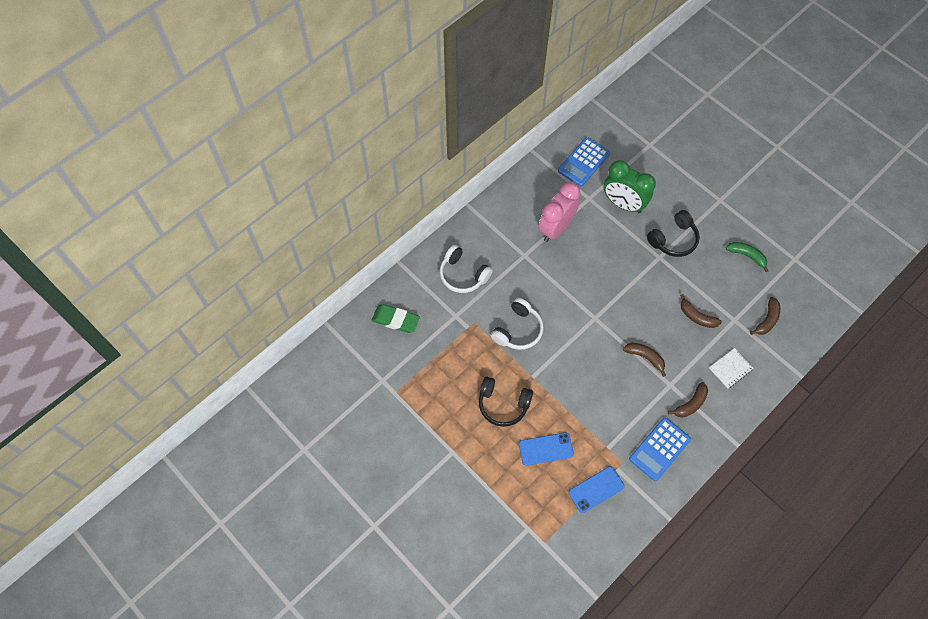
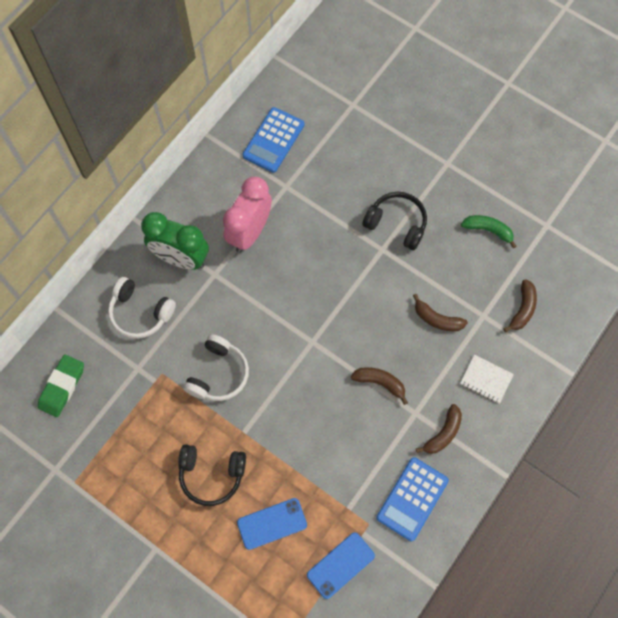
camera: 10 degrees left, 5 degrees up
(396, 320) = (62, 387): green eraser -> green eraser turned 75 degrees counterclockwise
(623, 204) = (329, 187): green clock -> green clock (181, 258)
(673, 239) = (396, 224): black headphones -> black headphones turned 105 degrees counterclockwise
(730, 369) = (486, 379): white notebook -> white notebook turned 75 degrees clockwise

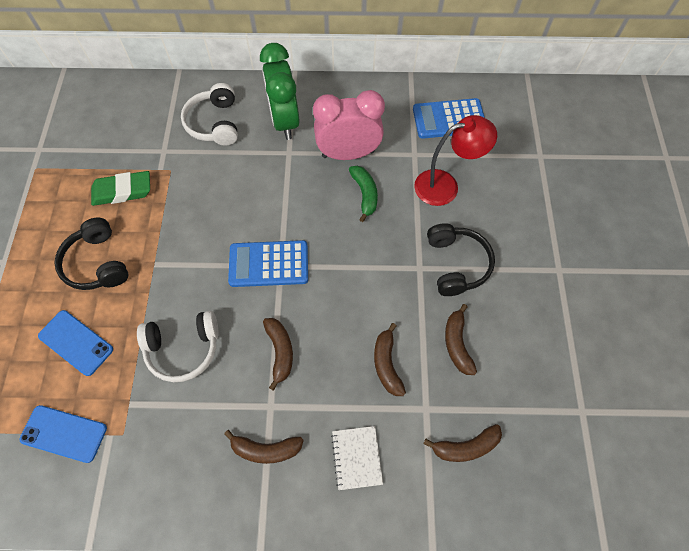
camera: 55 degrees right, 5 degrees down
(62, 387) = (114, 112): green eraser -> green eraser (122, 191)
(218, 374) = (197, 211): white headphones -> white headphones (183, 348)
(329, 185) = (445, 185): none -> red lamp
(412, 499) = (174, 462): blue calculator -> blue calculator (269, 264)
(453, 265) = (457, 344): none -> brown banana
(488, 230) = (523, 354): green banana -> green banana (364, 194)

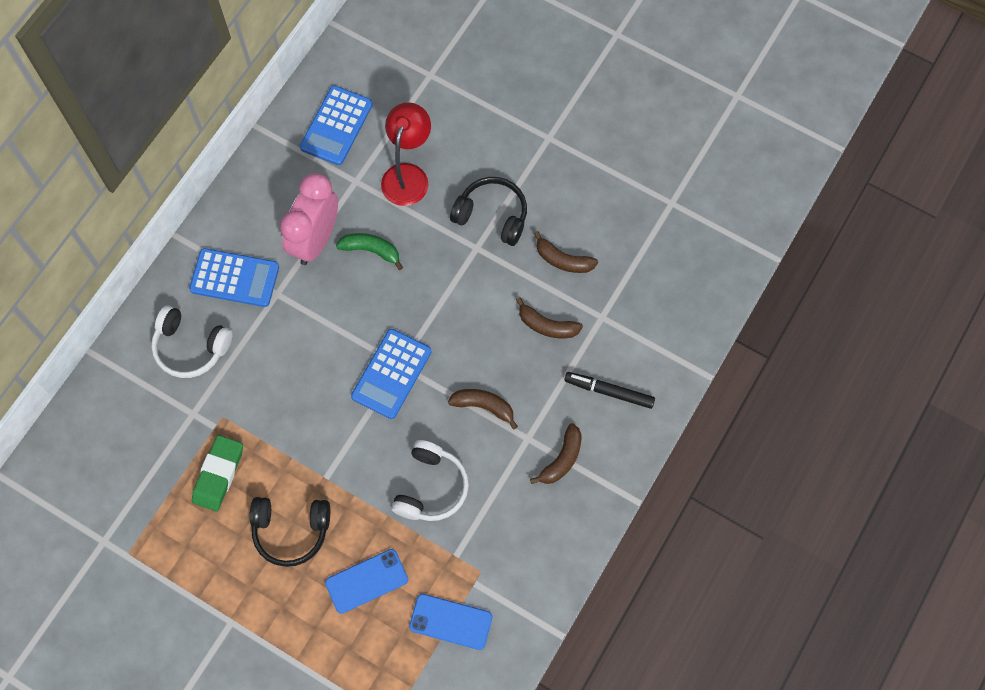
camera: 60 degrees left, 5 degrees up
(64, 434) = (450, 622): blue phone -> blue phone turned 60 degrees clockwise
(284, 121) = (234, 278): green clock -> blue calculator
(356, 457) = (609, 392): white notebook -> black marker
(465, 446) = (648, 305): brown banana -> none

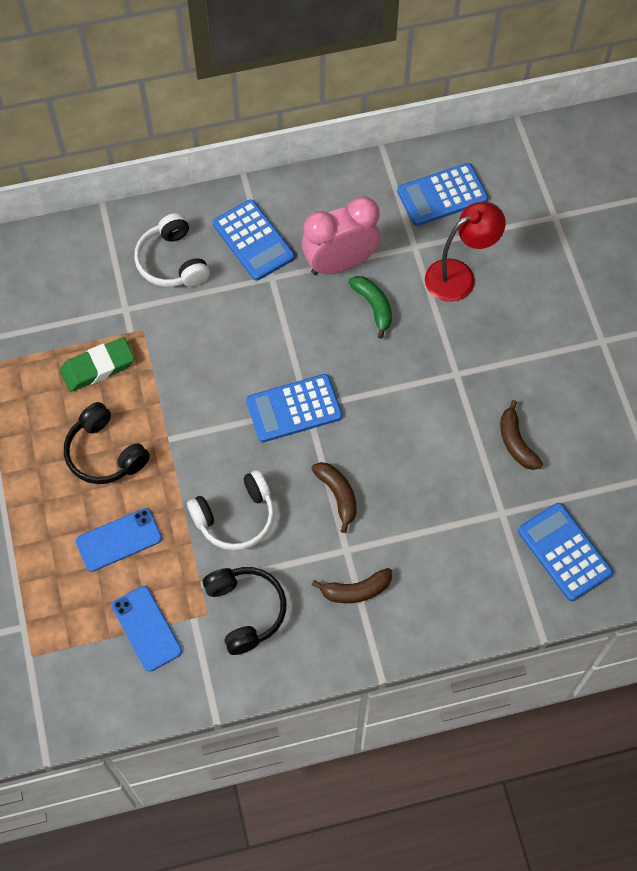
camera: 45 degrees right, 5 degrees down
(366, 581) = (119, 540): blue phone -> blue phone turned 45 degrees counterclockwise
(492, 215) = (494, 360): black headphones -> black headphones (245, 611)
(547, 325) = (450, 480): brown banana -> none
(609, 392) = (447, 575): black marker -> none
(666, 306) = (564, 552): none -> blue calculator

